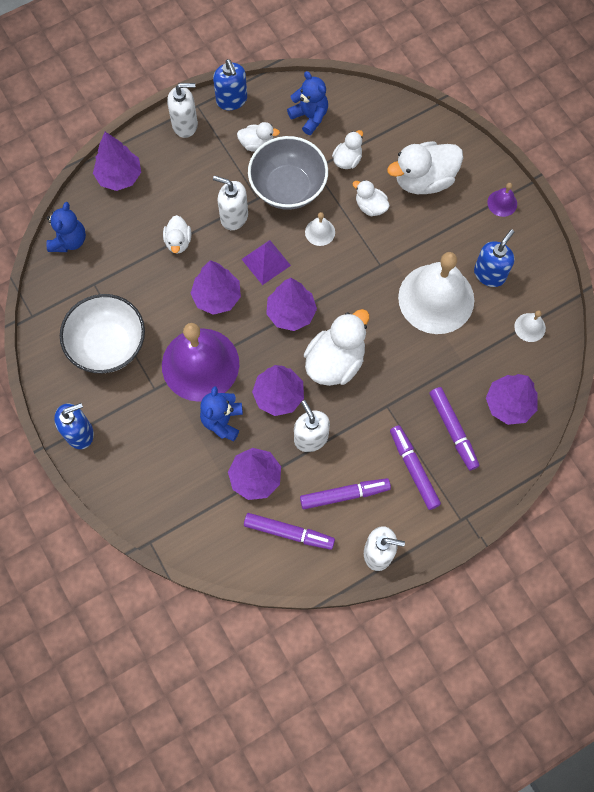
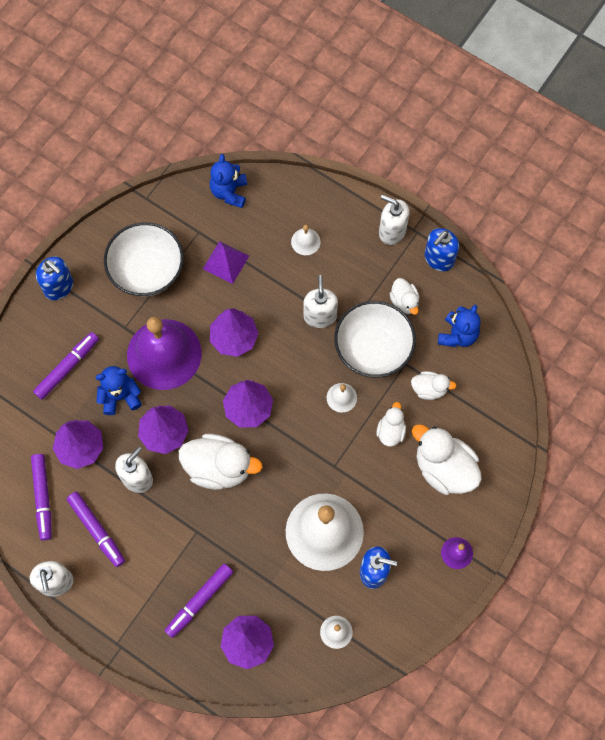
camera: 65 degrees right, 0 degrees up
(69, 240) = (229, 192): blue teddy bear -> blue teddy bear turned 105 degrees clockwise
(119, 176) = (311, 202): purple tree -> none
(155, 198) = (305, 241): none -> white bell
(178, 241) = (272, 281): white duck -> none
(185, 125) = (392, 231): white soap dispenser -> white soap dispenser turned 150 degrees clockwise
(266, 262) = (288, 364): purple pyramid -> purple pyramid (226, 262)
(288, 188) = (373, 349): grey bowl -> white bowl
(413, 469) = (146, 581): purple marker -> purple marker (67, 367)

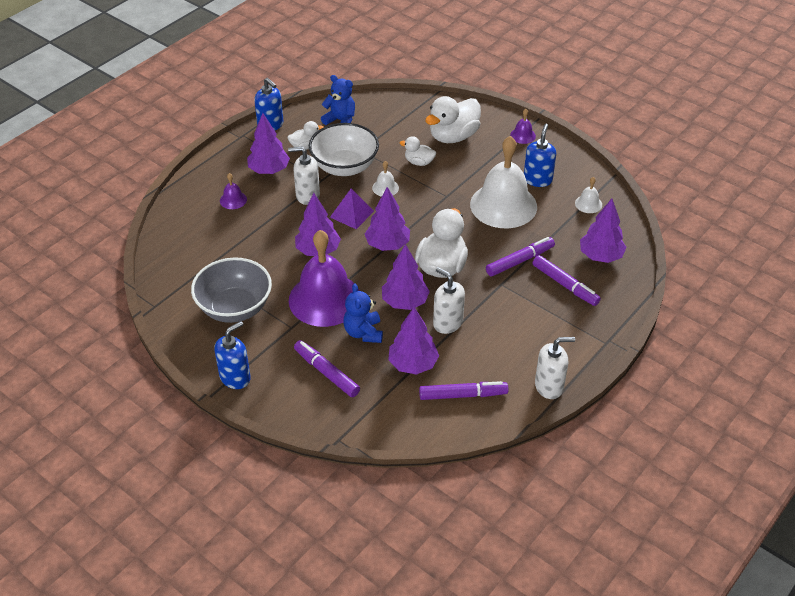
camera: 85 degrees left, 25 degrees down
(97, 530) = (497, 354): purple marker -> purple marker (520, 261)
(147, 271) = (235, 308): white bowl -> grey bowl
(226, 262) = (240, 252): purple pyramid -> purple pyramid (352, 214)
(229, 192) = (167, 246): blue teddy bear -> none
(305, 241) = (233, 200): white bell -> purple bell
(358, 270) = (269, 170): none -> purple tree
(392, 231) = (238, 149): white soap dispenser -> none
(429, 389) = (385, 139): white duck -> none

